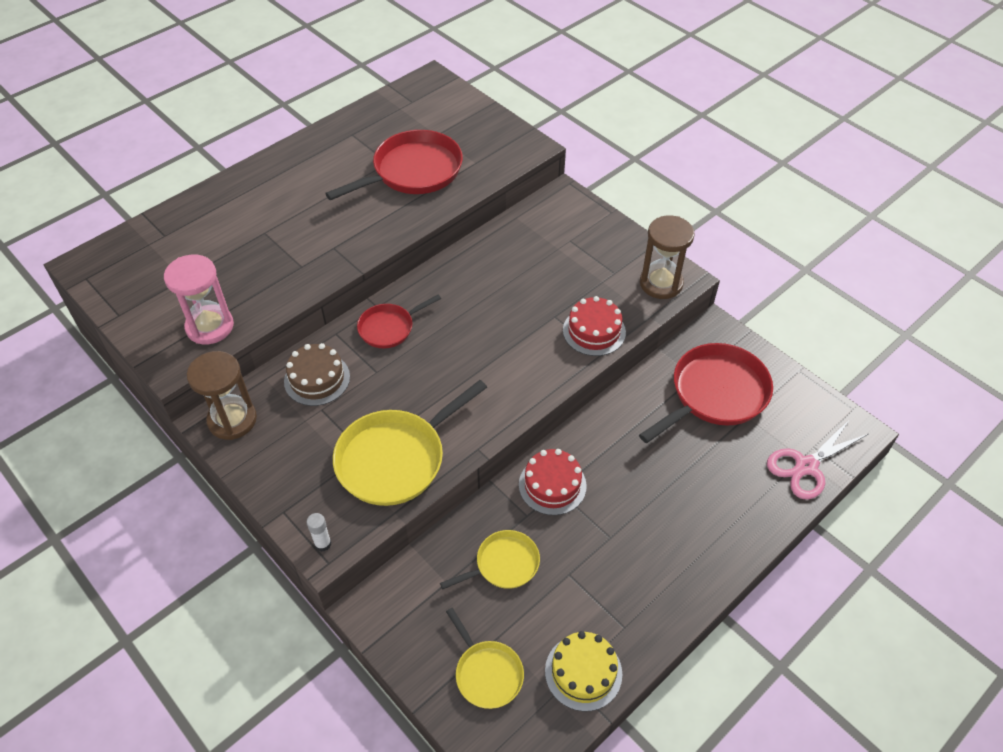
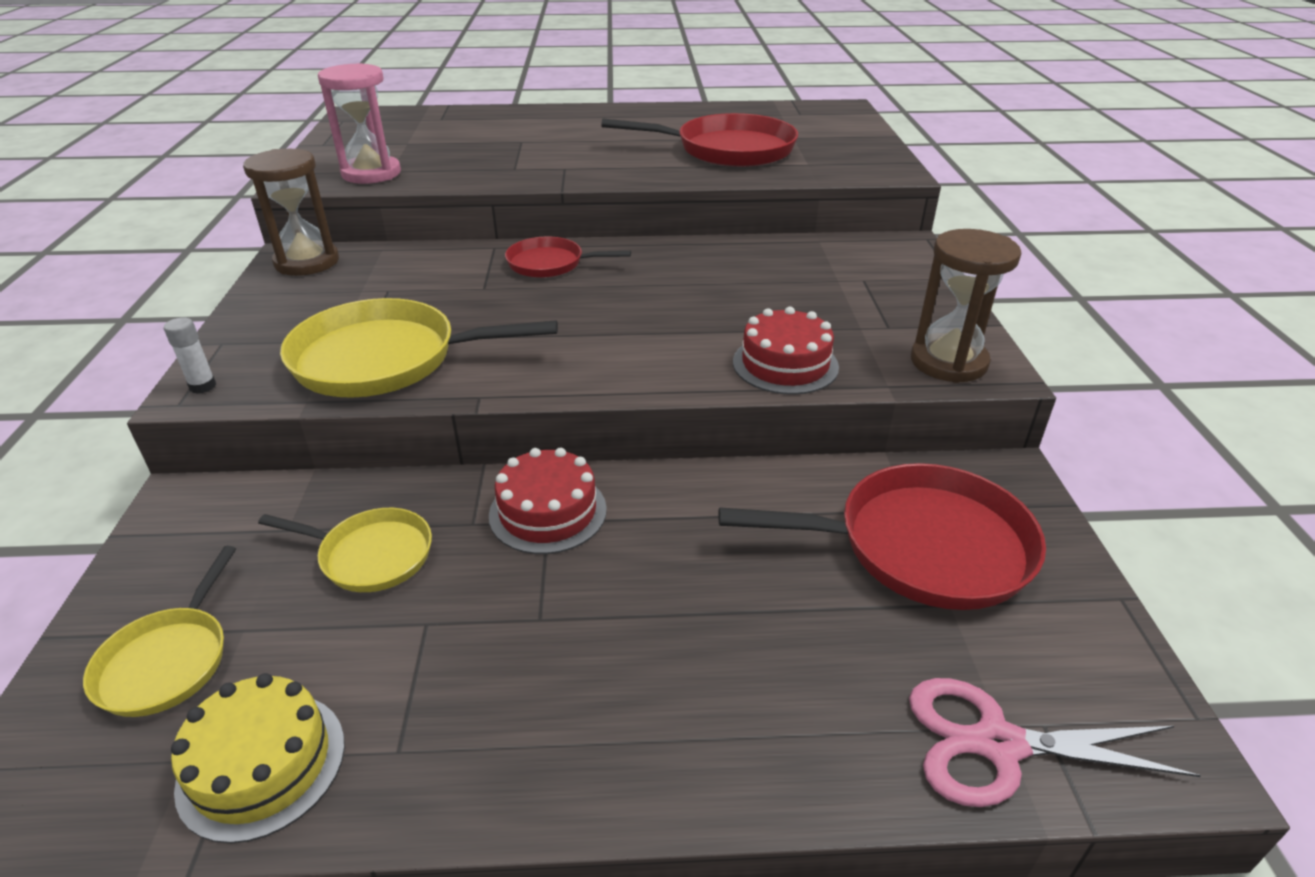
camera: 40 degrees right, 15 degrees down
(317, 379) = (422, 268): brown cake -> none

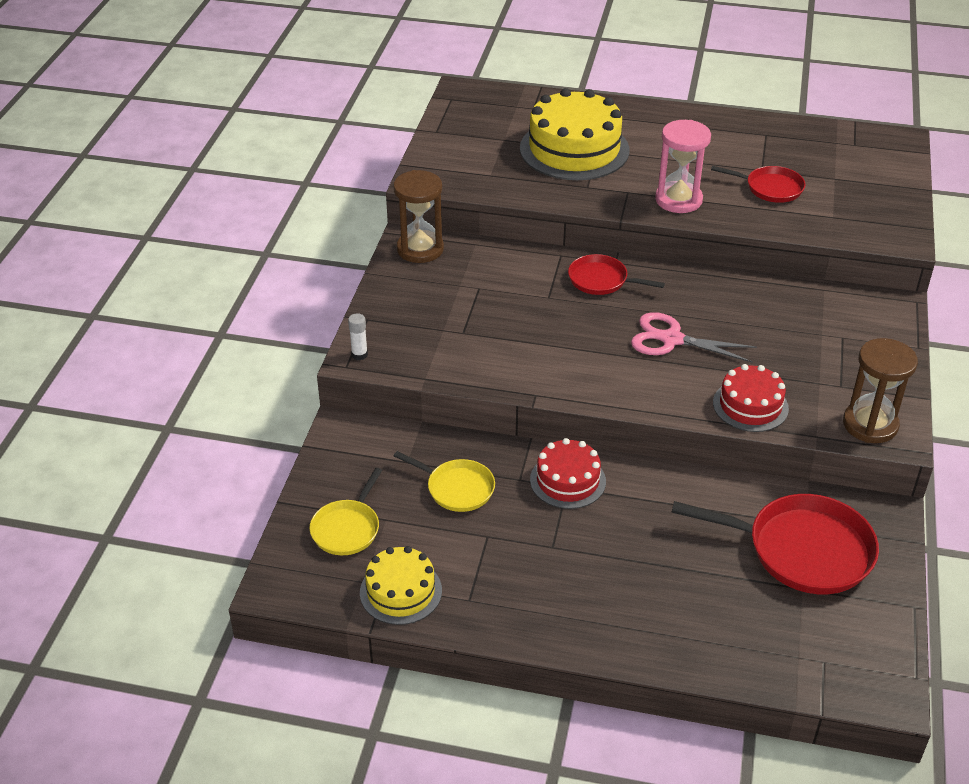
camera: 15 degrees right, 5 degrees up
(371, 173) = (475, 176): pink hourglass -> pink hourglass (678, 200)
(385, 359) = (476, 352): yellow pan -> none
(493, 143) = (574, 149): none -> yellow cake
(728, 150) = (770, 188): red pan -> red pan, size x0.57
(997, 744) = (791, 665): pink scissors -> pink scissors (671, 339)

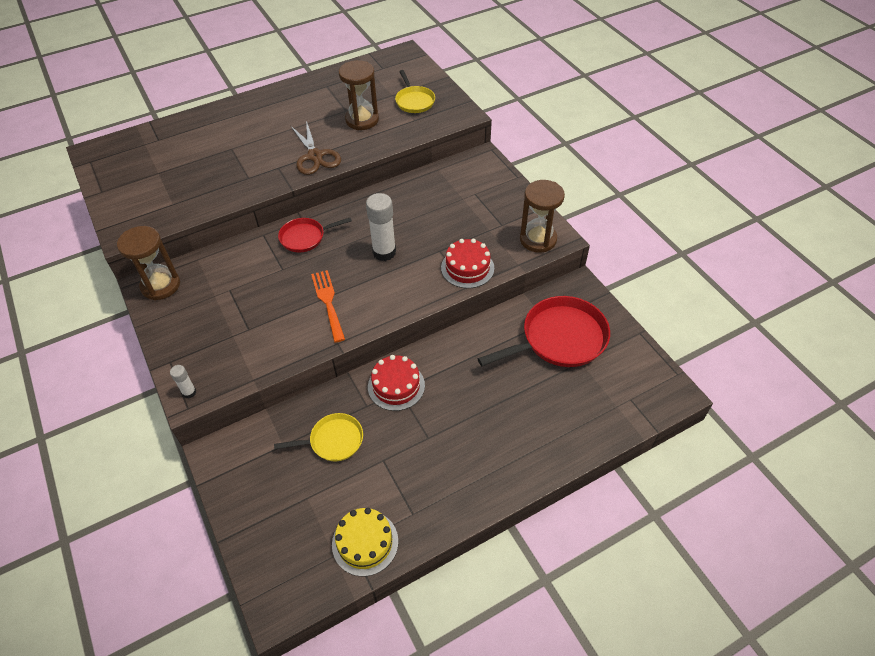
camera: 40 degrees left, 10 degrees up
(347, 528) = (287, 525): yellow pan -> yellow pan (414, 101)
(564, 353) = (328, 302): none -> orange fork
(574, 149) = (214, 155): yellow cake -> none
(671, 339) = (384, 252): pink scissors -> white glue stick
(678, 200) = (315, 156): pink hourglass -> brown scissors
(770, 188) = (362, 120): red pan -> brown hourglass

